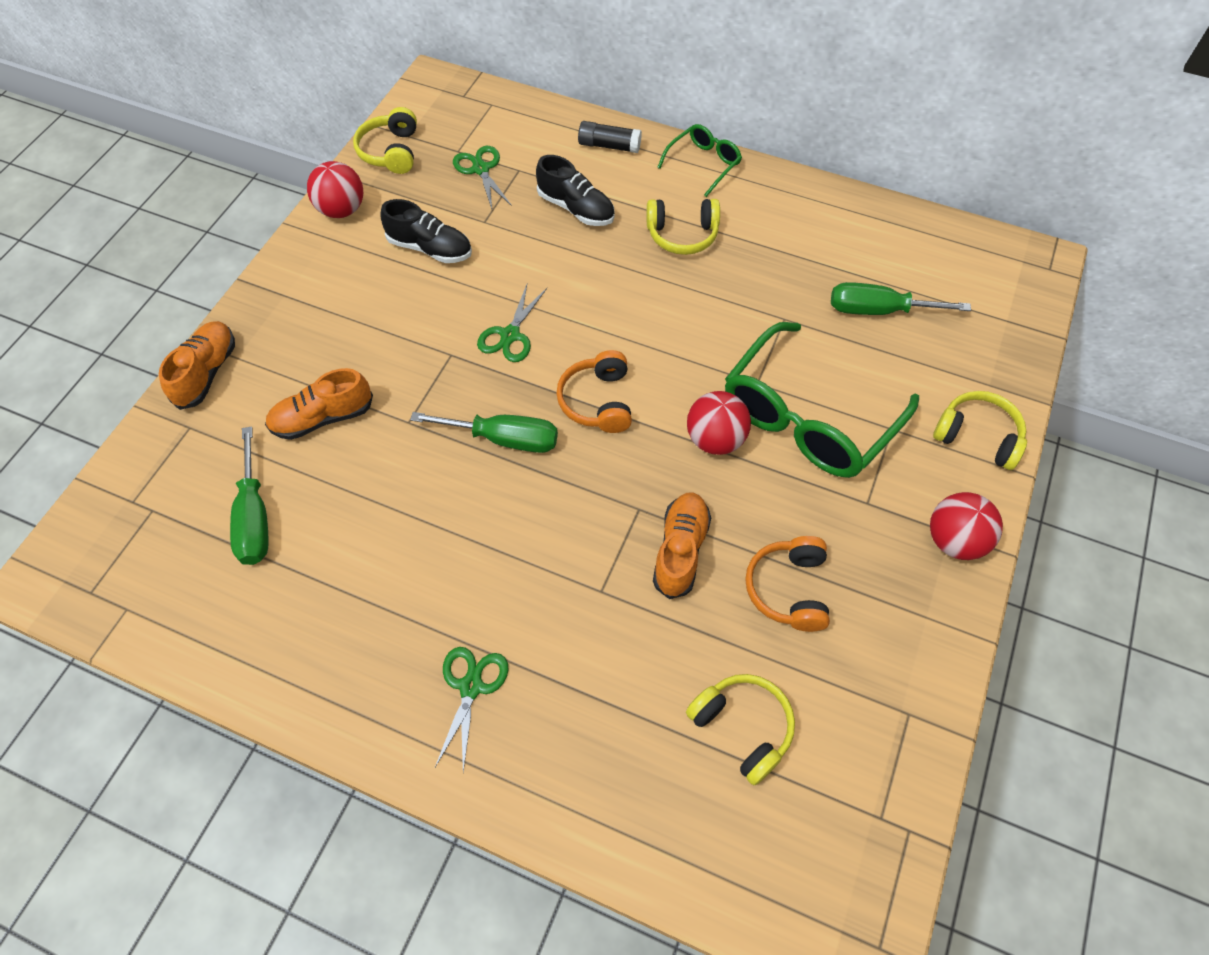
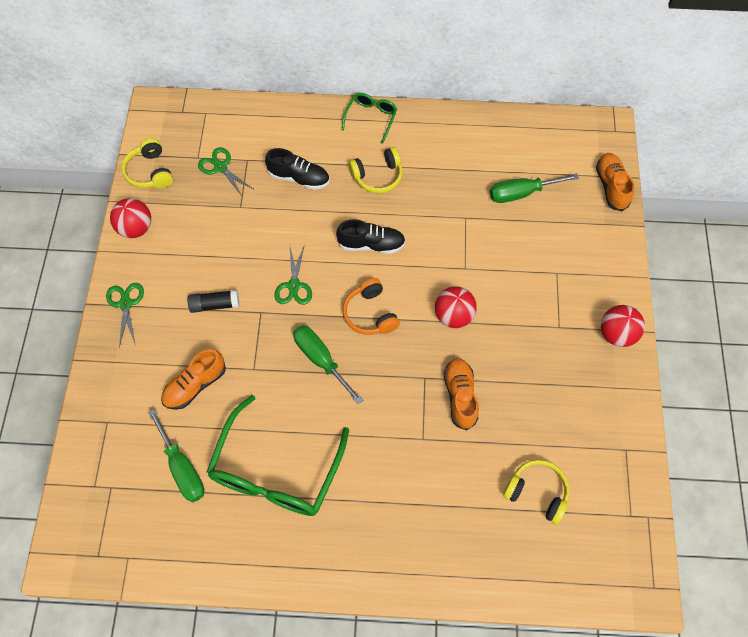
camera: 20 degrees left, 5 degrees up
(206, 373) = (99, 380): orange shoe -> orange shoe (611, 186)
(430, 248) = (212, 239): black shoe -> black shoe (371, 244)
(471, 686) = (369, 526): green scissors -> green scissors (125, 304)
(504, 439) = (321, 360): green screwdriver -> green screwdriver turned 120 degrees counterclockwise
(609, 146) = (302, 122): black glue stick -> black glue stick (215, 305)
(788, 589) = (532, 398): orange headphones -> none
(807, 418) = (504, 282): green glasses -> green glasses (276, 471)
(977, 436) = (608, 261): yellow headphones -> none

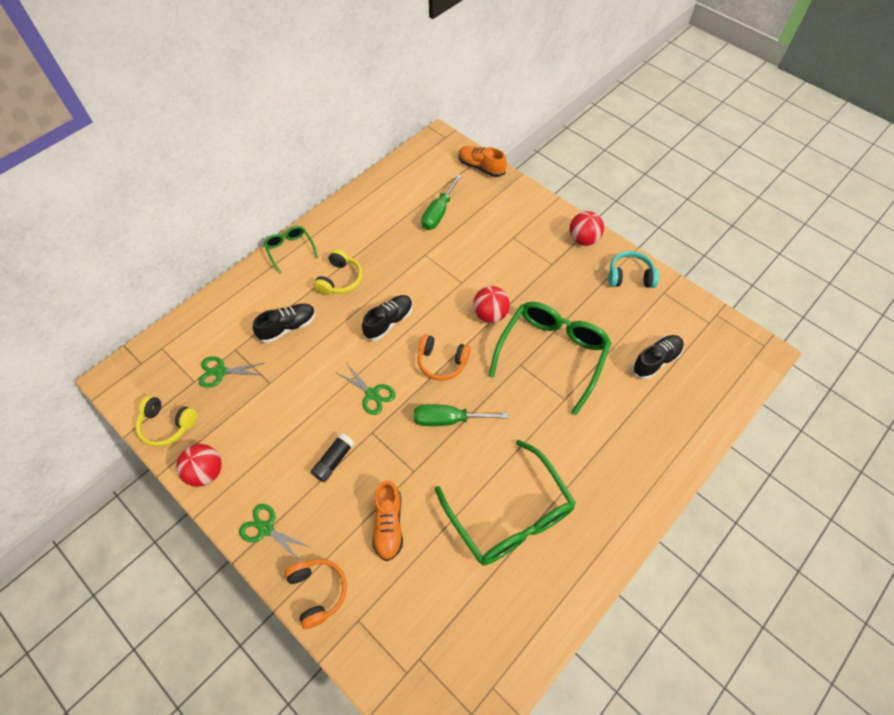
camera: 50 degrees left, 5 degrees down
(107, 377) = (318, 591): none -> orange headphones
(182, 468) = (450, 585): green screwdriver -> none
(460, 396) = (552, 354): orange shoe -> green glasses
(537, 492) = (655, 361): yellow headphones -> black shoe
(614, 405) = (629, 276): none -> turquoise headphones

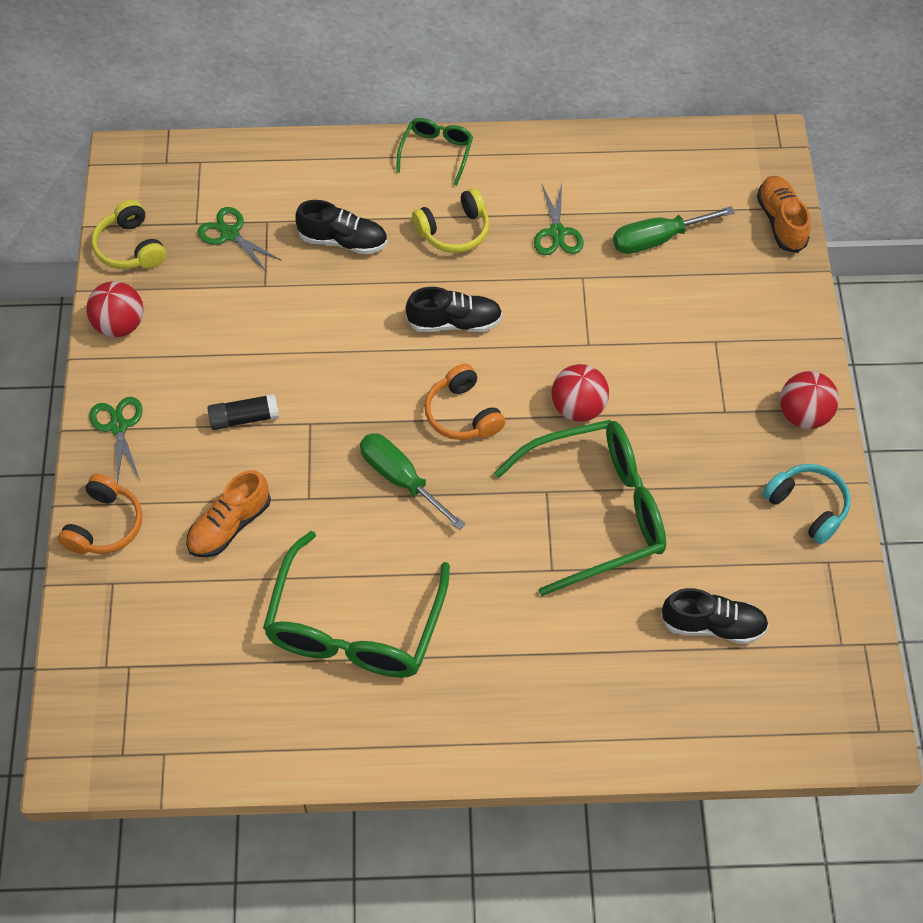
camera: 45 degrees right, 0 degrees up
(372, 394) = (352, 385): green scissors -> green scissors (557, 233)

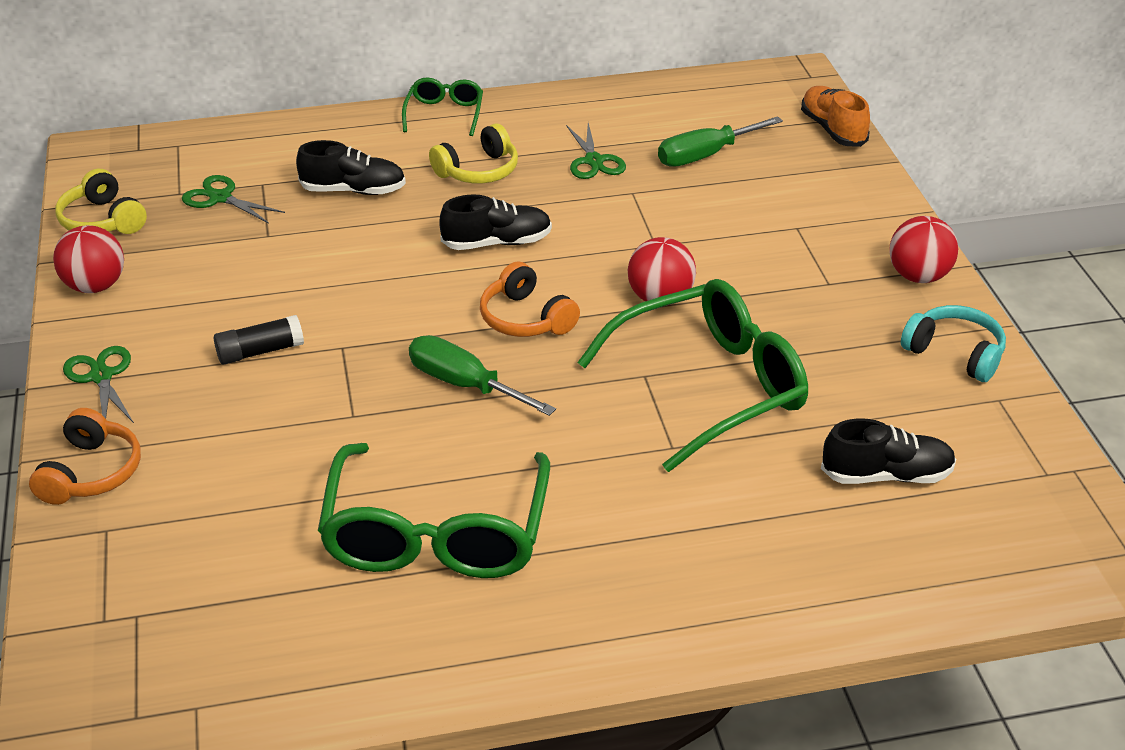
camera: 10 degrees left, 20 degrees down
(230, 525) = (256, 453): orange shoe -> none

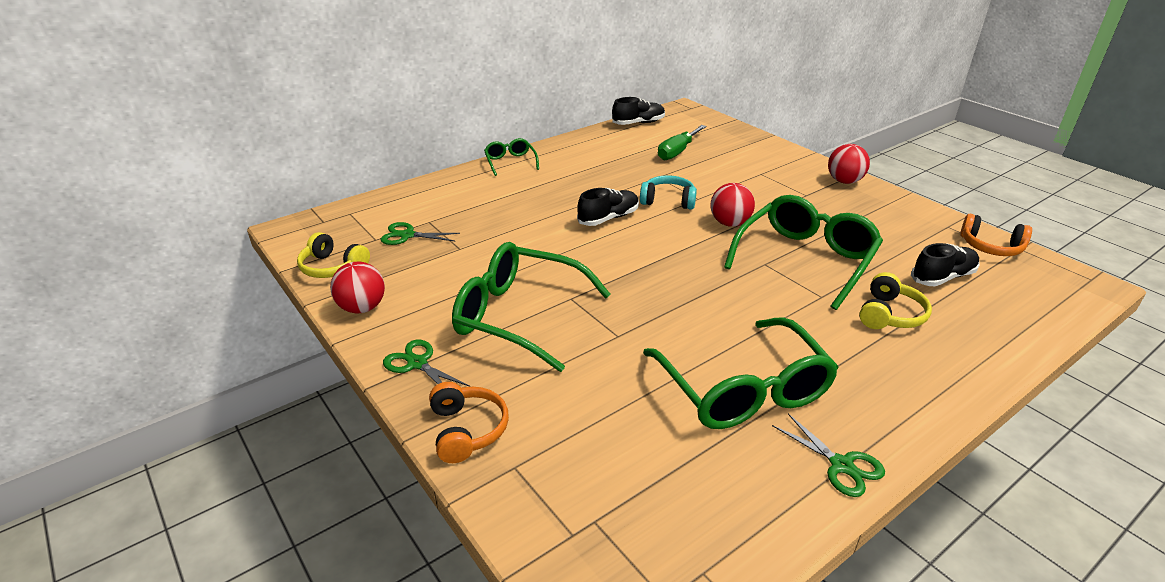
camera: 25 degrees left, 5 degrees down
(260, 351) = (518, 315): black glue stick -> green glasses
(353, 190) = (493, 212): black shoe -> black shoe (638, 123)
(464, 384) = (669, 297): green screwdriver -> none
(478, 171) = (559, 185): yellow headphones -> yellow headphones (890, 315)
(525, 318) = (667, 253): orange headphones -> orange headphones (991, 247)
(594, 161) = (620, 167): green scissors -> green scissors (841, 465)
(832, 130) = (728, 128): orange shoe -> none
(955, 353) = (903, 211): turquoise headphones -> turquoise headphones (668, 201)

